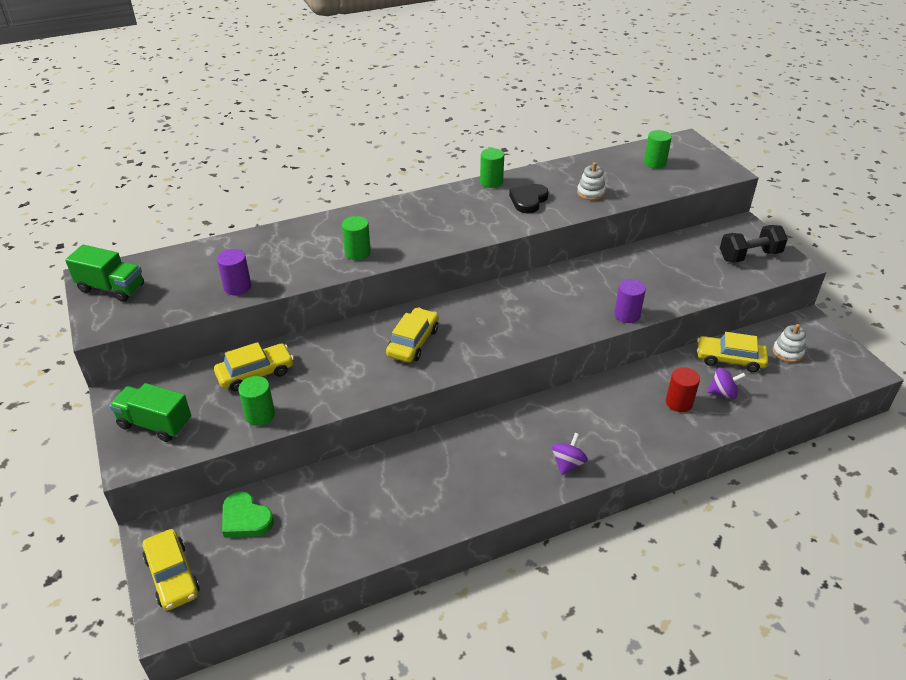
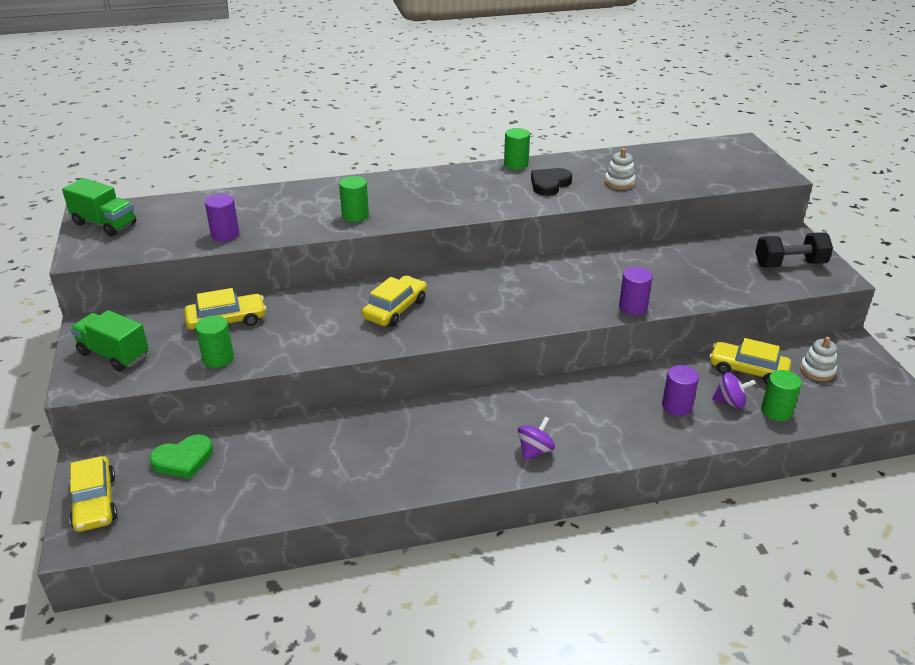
camera: 10 degrees right, 5 degrees down
(245, 519) = (183, 459): green heart -> green heart turned 75 degrees counterclockwise
(655, 163) = (699, 161): green cylinder -> green cylinder (776, 411)
(679, 403) = (677, 406): red cylinder -> purple cylinder

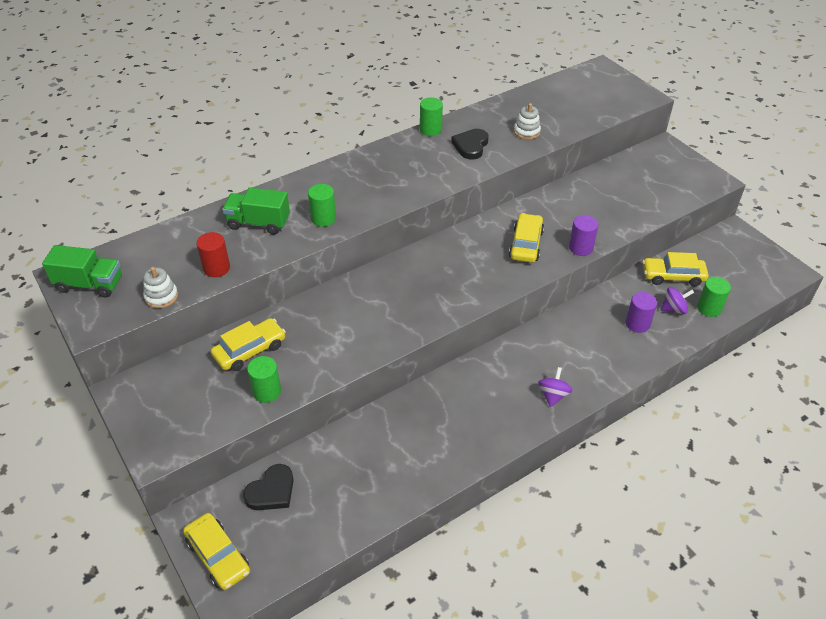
camera: 20 degrees left, 10 degrees up
(114, 354) = (167, 415): green truck -> green truck (258, 223)
(183, 459) = (271, 491): green heart -> black heart
(225, 234) = (216, 268): purple cylinder -> red cylinder
(395, 309) = (391, 299): yellow car -> yellow car (526, 244)
(789, 264) = (676, 176): black dumbbell -> none
(817, 370) = (721, 263): white stacking toy -> white stacking toy (161, 296)

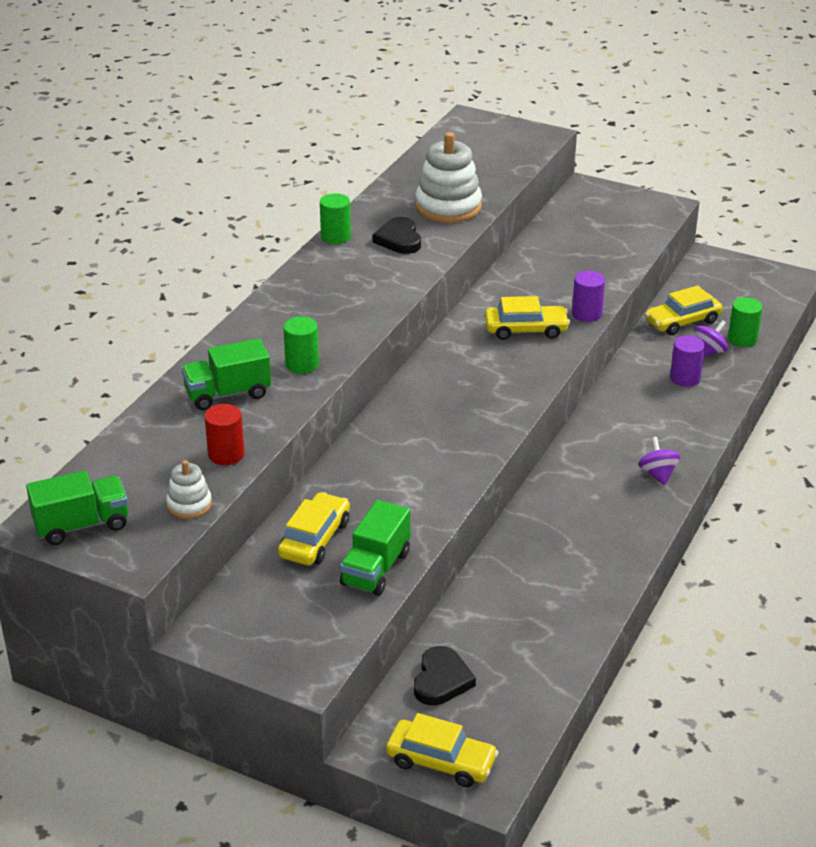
camera: 30 degrees left, 10 degrees down
(267, 391) = (376, 569): green cylinder -> green truck
(526, 132) = (448, 207): white stacking toy -> white stacking toy, size x1.91
(526, 244) = (526, 329): yellow car -> yellow car turned 105 degrees clockwise

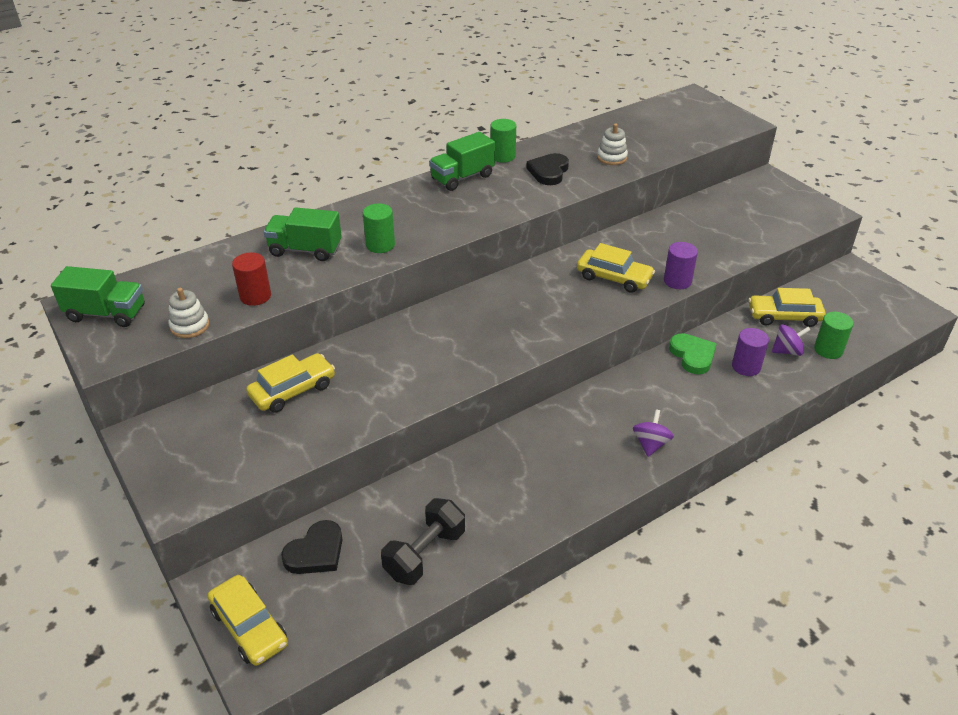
camera: 30 degrees right, 5 degrees up
(376, 569) = (312, 434): green truck -> green truck (462, 178)
(448, 207) = (612, 158): white stacking toy -> white stacking toy, size x0.52
(542, 640) = (425, 554): none -> black dumbbell
(631, 384) = (692, 355): none -> green heart

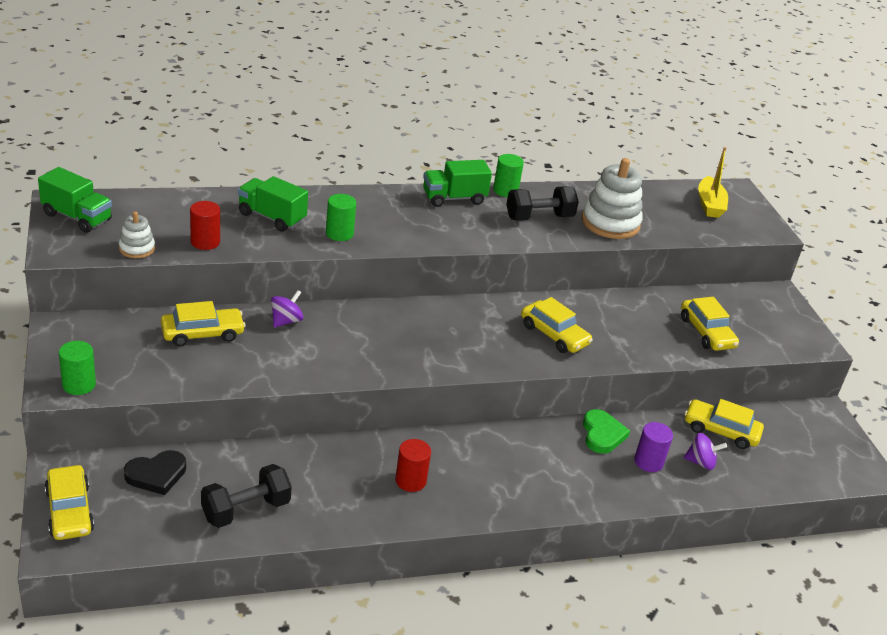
camera: 15 degrees right, 5 degrees down
(549, 172) = (539, 217): black heart -> black dumbbell
(558, 463) = (410, 481): none -> red cylinder
(612, 158) = (610, 223): white stacking toy -> white stacking toy, size x1.91
(650, 444) = (507, 495): purple spinning top -> purple spinning top (286, 321)
(677, 281) = (614, 357): purple cylinder -> none
(680, 116) = (709, 204): none -> yellow boat
(736, 232) = (706, 332): none -> yellow car
(828, 350) = (744, 475): green cylinder -> green cylinder (79, 385)

